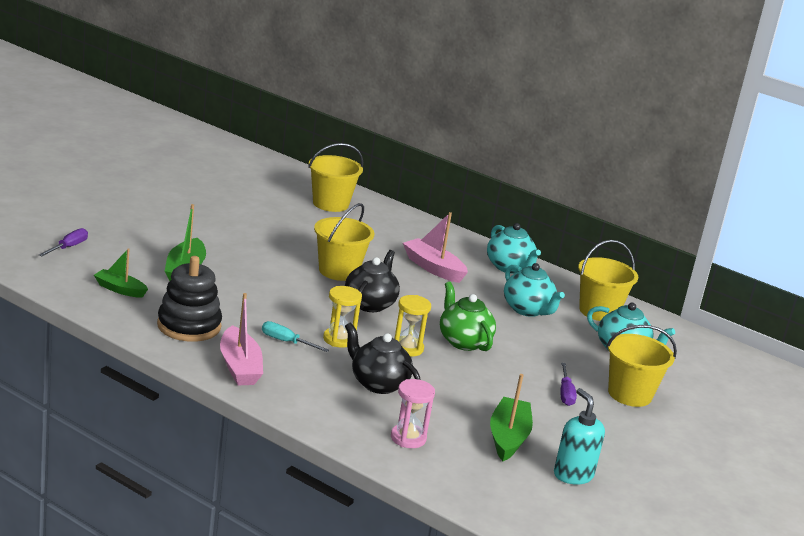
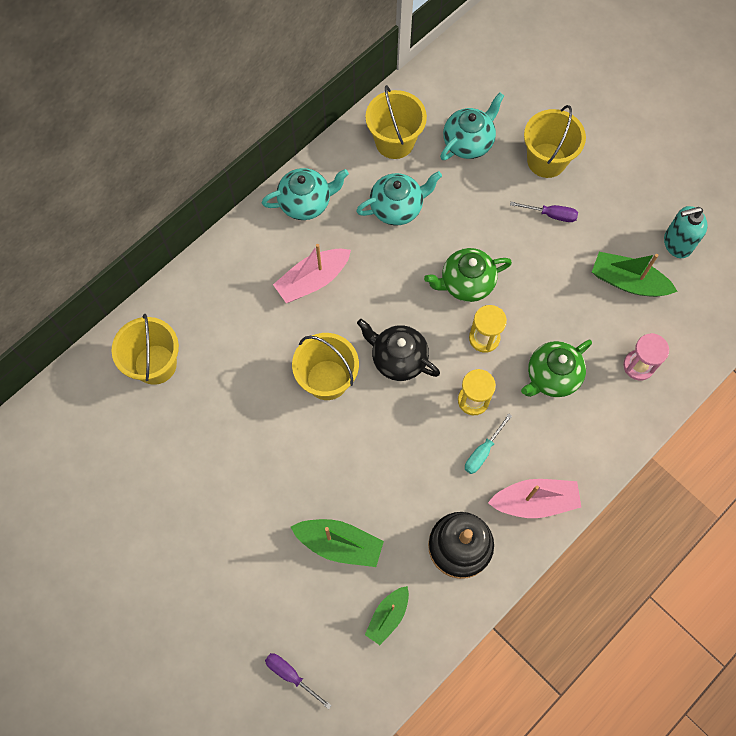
camera: 75 degrees left, 45 degrees up
(378, 384) = (552, 376): black teapot -> green teapot

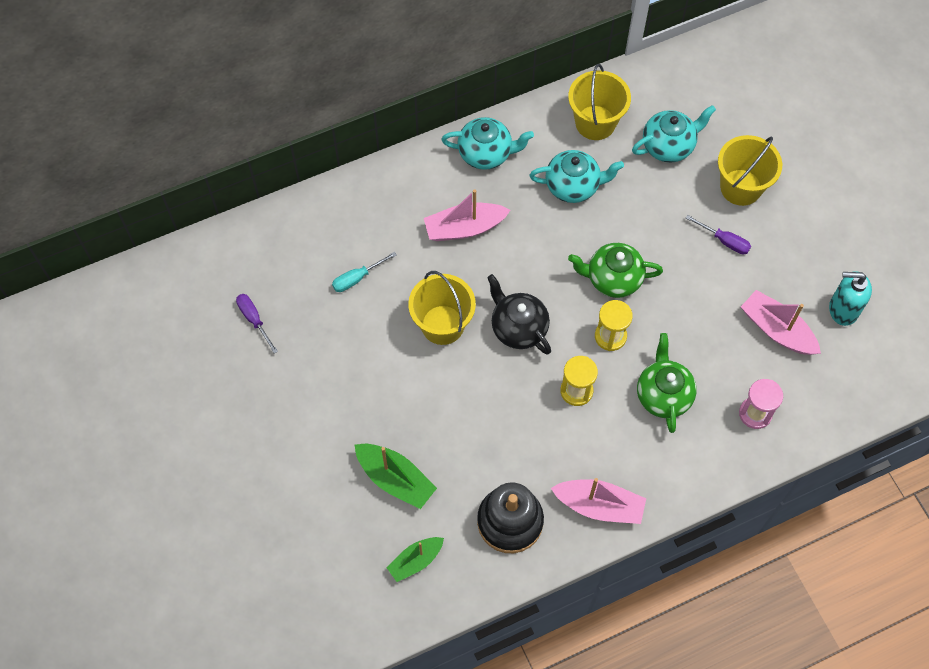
camera: 20 degrees right, 5 degrees down
(155, 364) = (286, 257): yellow bucket -> none
(291, 675) = (304, 581): purple screwdriver -> purple screwdriver (254, 320)
(483, 452) = (566, 442): turquoise screwdriver -> turquoise screwdriver (357, 278)
(552, 376) = (663, 395): green teapot -> green teapot turned 105 degrees clockwise
(628, 281) = (777, 330): green boat -> pink boat

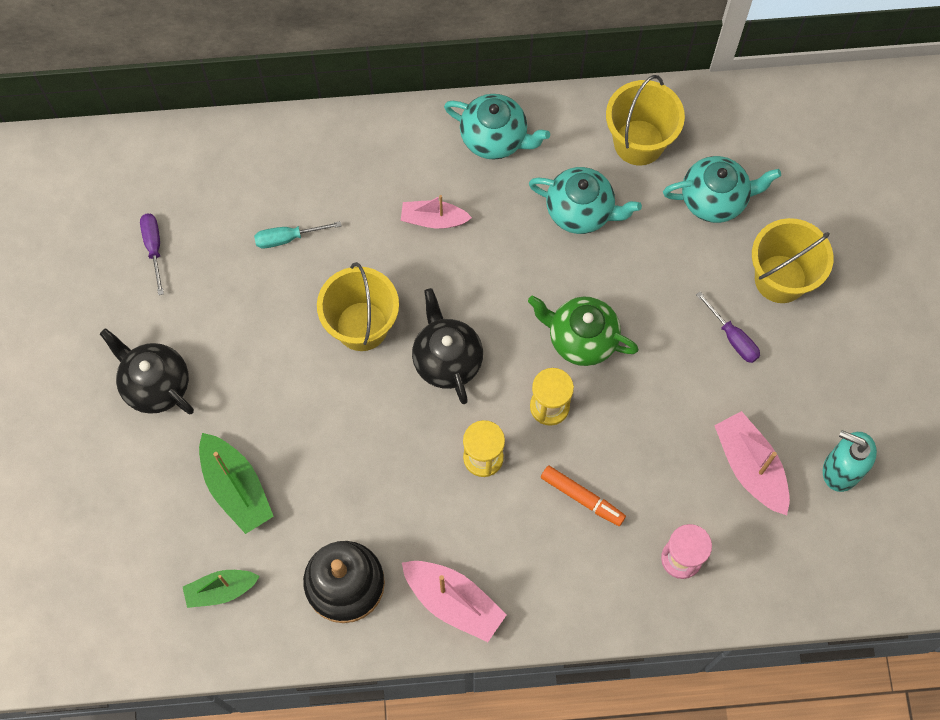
camera: 20 degrees right, 5 degrees up
(298, 423) = (155, 384): none -> black teapot
(464, 228) = (433, 219): pink boat -> pink boat, size x0.66
(663, 395) = (582, 498): green teapot -> orange marker

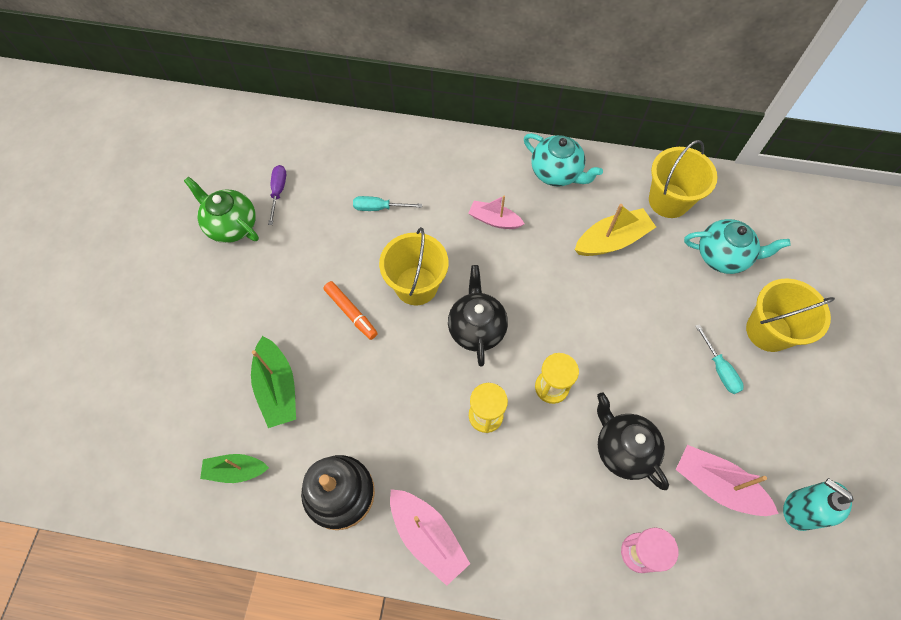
camera: 15 degrees right, 5 degrees down
(155, 384) = (243, 291): black teapot -> black teapot (623, 449)
(581, 211) = (612, 240): turquoise teapot -> yellow boat
(581, 339) = (590, 338): green teapot -> green teapot (231, 225)
(582, 498) = (562, 473): orange marker -> orange marker (351, 312)
(732, 337) = (719, 369): purple screwdriver -> turquoise screwdriver
(750, 467) = (717, 485): pink boat -> pink boat turned 45 degrees counterclockwise

